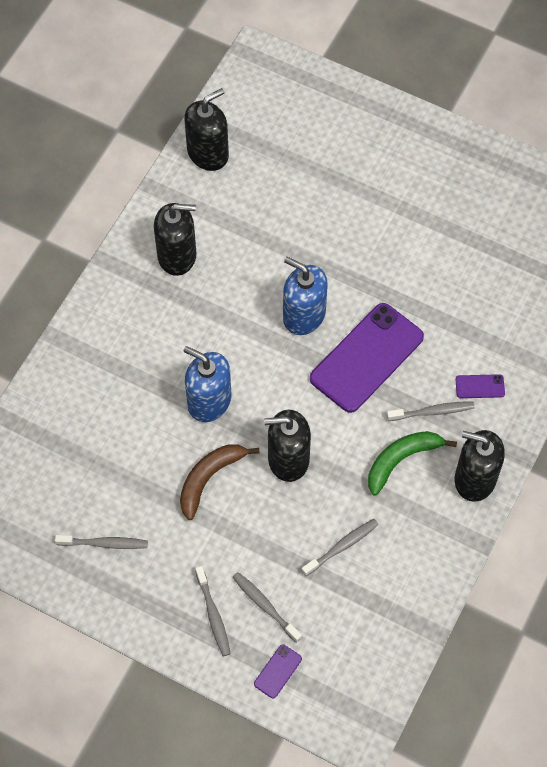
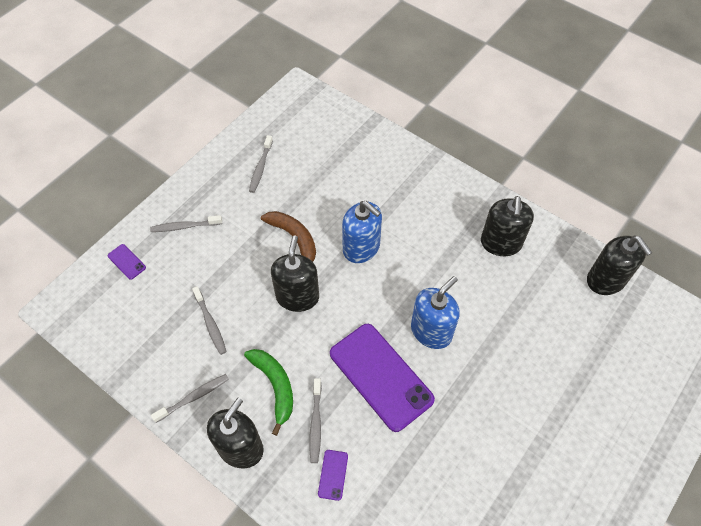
camera: 100 degrees right, 5 degrees down
(209, 401) = (361, 248): blue soap dispenser -> blue soap dispenser turned 90 degrees clockwise
(265, 606) = (179, 261): grey toothbrush -> grey toothbrush (193, 397)

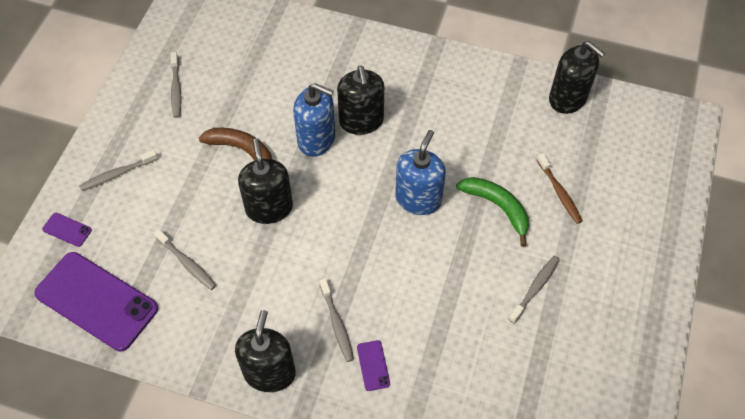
camera: 20 degrees left, 0 degrees up
(193, 397) = (199, 341): grey toothbrush -> grey toothbrush (535, 288)
(275, 386) = (281, 302): green banana -> green banana (497, 207)
(381, 376) = (384, 257): purple phone -> purple phone (96, 301)
(500, 243) = (455, 93): black soap dispenser -> black soap dispenser (361, 121)
(566, 368) = (559, 192): none -> brown toothbrush

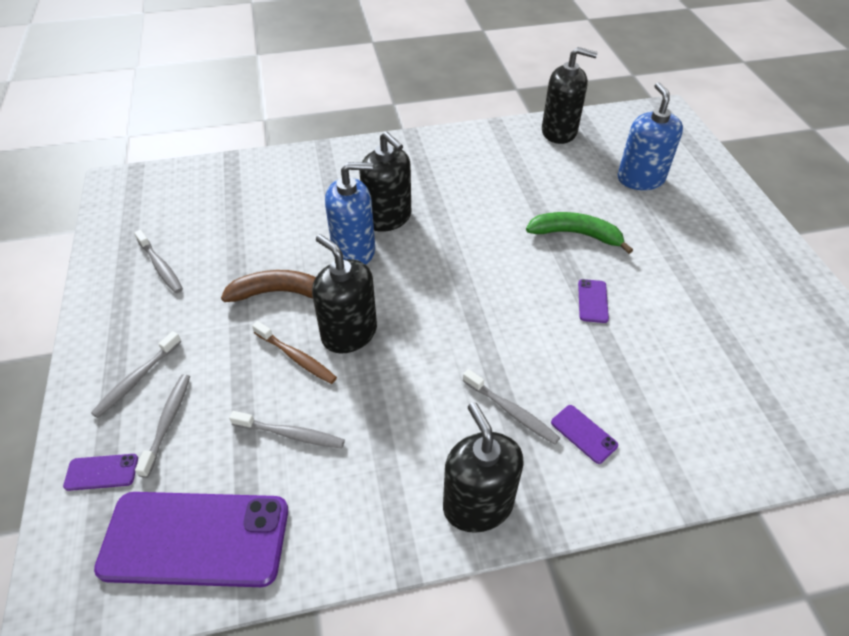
camera: 30 degrees left, 10 degrees down
(418, 199) = (497, 259): blue soap dispenser -> blue soap dispenser (640, 179)
(463, 271) = (592, 301): none -> purple phone
(535, 288) = (669, 285): grey toothbrush -> grey toothbrush (167, 423)
(559, 192) = (617, 201): brown toothbrush -> brown toothbrush (296, 357)

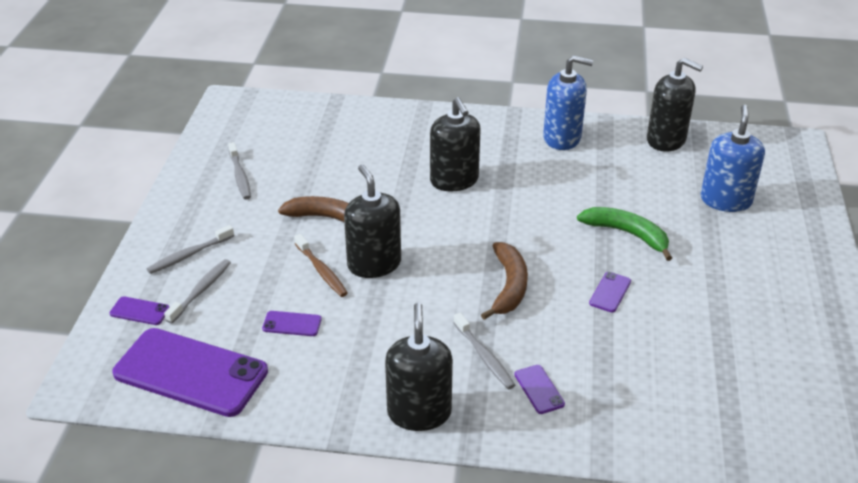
camera: 20 degrees right, 10 degrees down
(290, 434) = (292, 324): grey toothbrush -> purple phone
(354, 250) = (410, 200): blue soap dispenser -> blue soap dispenser (562, 138)
(496, 321) = (509, 286): none -> brown banana

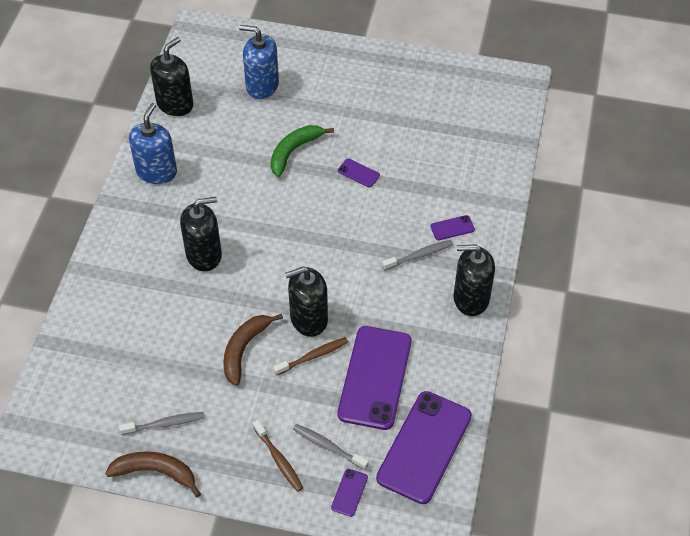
camera: 85 degrees left, 15 degrees up
(189, 255) = (278, 459): grey toothbrush -> brown toothbrush
(292, 324) = (375, 377): purple phone -> purple phone, size x2.46
(509, 286) = (346, 232): brown banana -> brown banana (156, 472)

